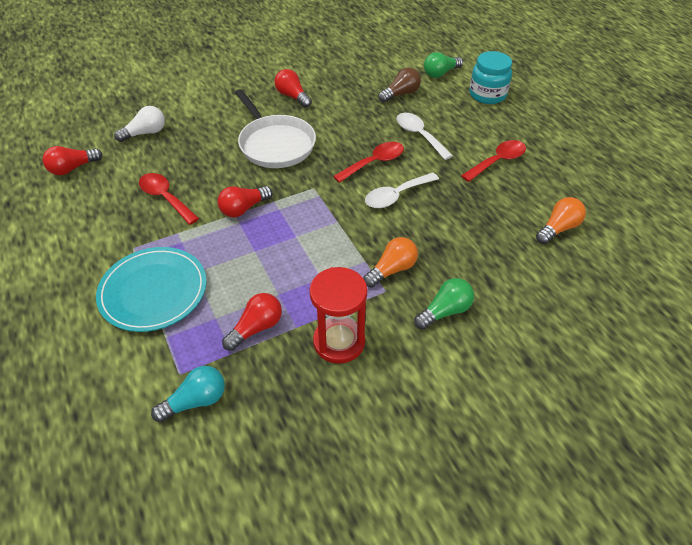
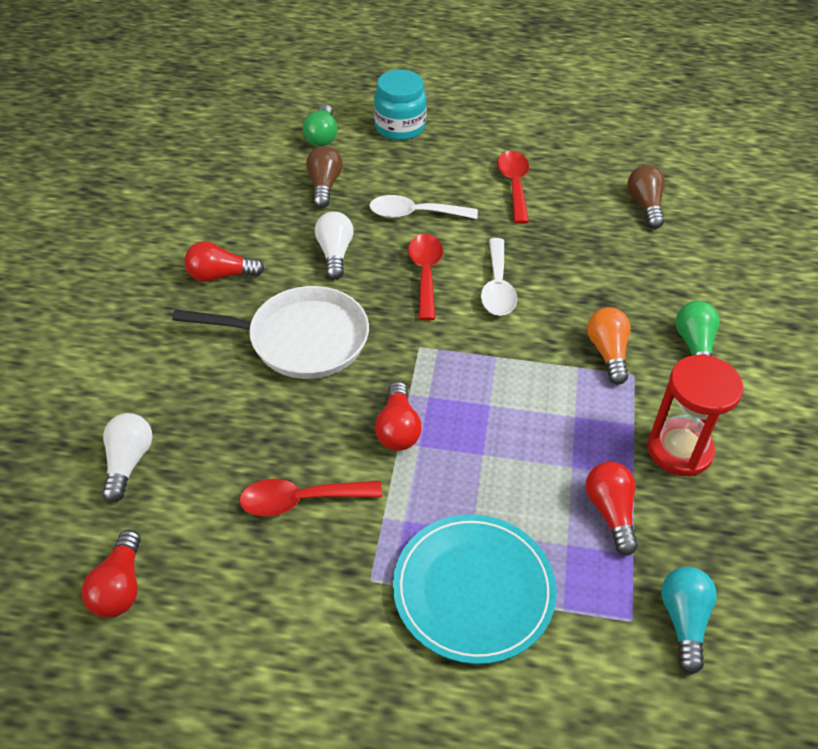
camera: 55 degrees left, 0 degrees up
(351, 123) = (335, 253): none -> white light bulb
(558, 228) = (645, 205): orange light bulb -> brown light bulb

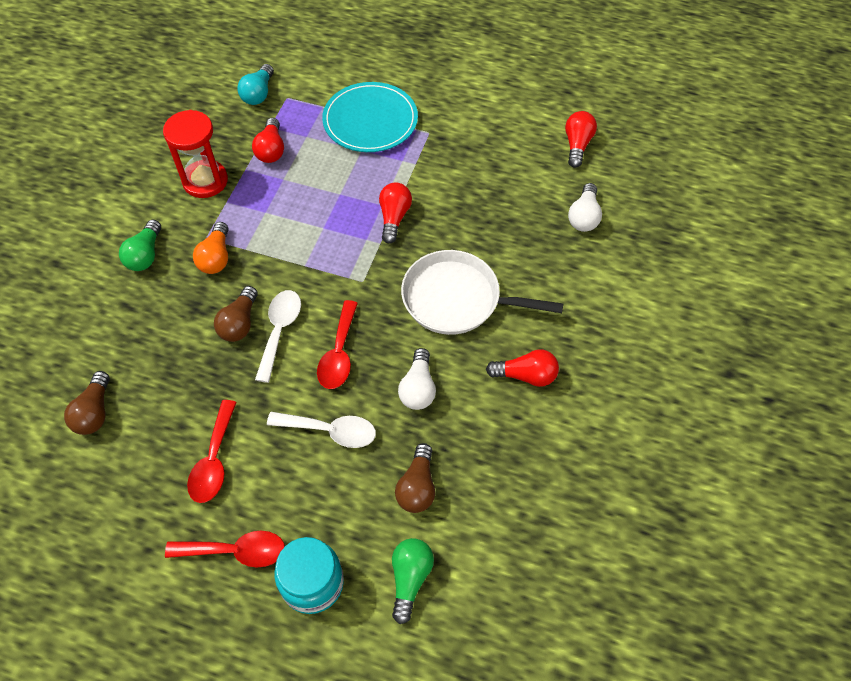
camera: 170 degrees left, 10 degrees up
(300, 500) = (467, 179): red spoon -> red spoon (236, 551)
(544, 289) = (239, 323): none -> brown light bulb

